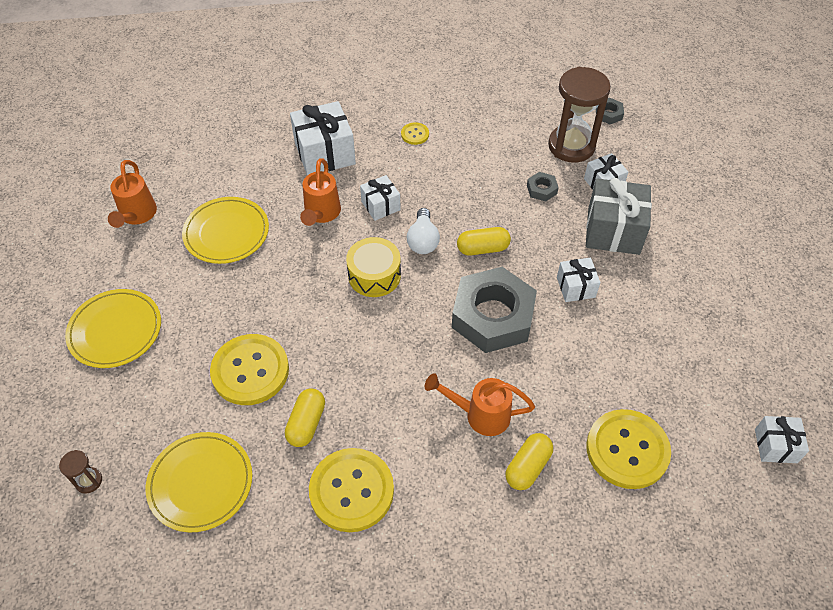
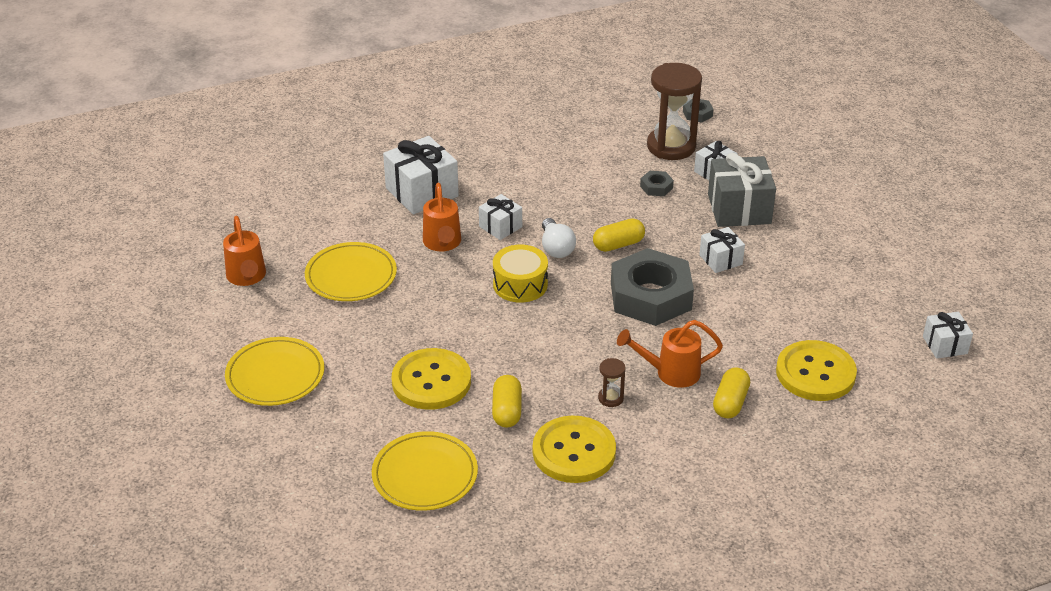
camera: 15 degrees left, 15 degrees down
(89, 481) = (311, 495): brown hourglass -> brown hourglass (610, 398)
(415, 134) = (508, 161): yellow button -> none

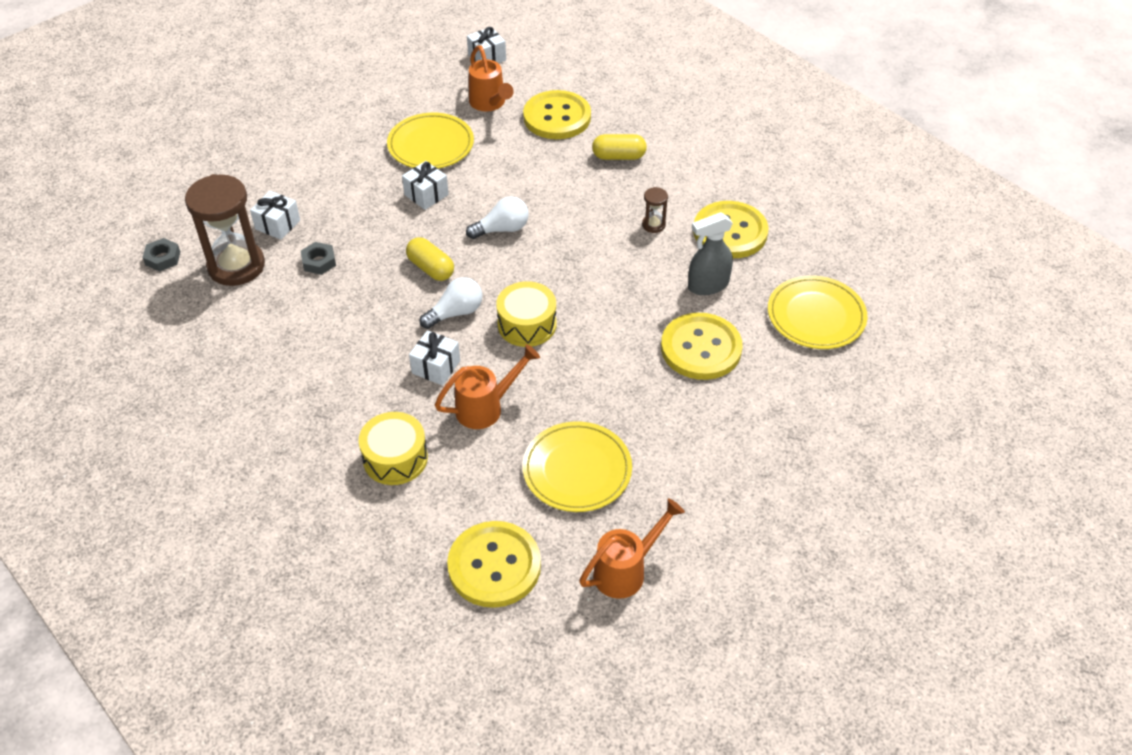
camera: 110 degrees left, 10 degrees up
(275, 375) = (763, 474): yellow plate -> yellow plate (431, 145)
(297, 219) = (494, 566): none -> yellow button
(422, 192) = (395, 458): white gift -> yellow drum
(507, 411) = (707, 285): yellow capsule -> grey spray bottle
(650, 296) = (502, 229): grey nut -> white light bulb
(670, 373) = (601, 196): orange watering can -> orange watering can (490, 104)
(739, 209) = (338, 197): grey gift -> none

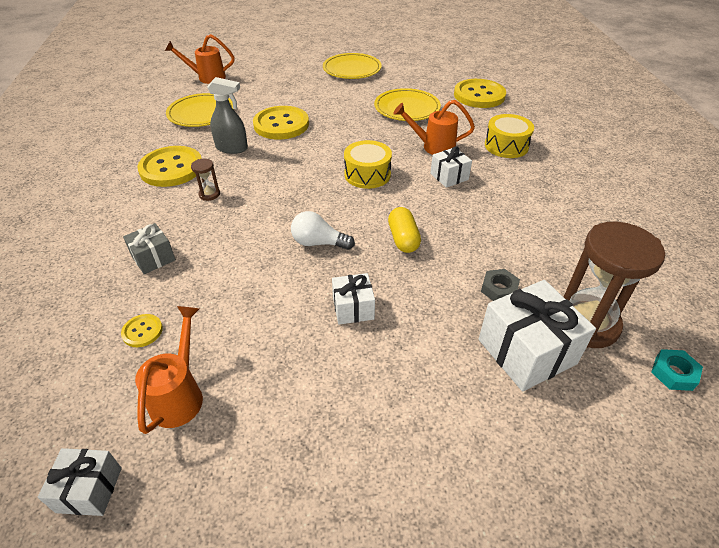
camera: 145 degrees left, 5 degrees down
(163, 258) = (673, 373): grey nut -> turquoise nut
(277, 224) = (526, 351): white gift -> white gift, size x1.78
(431, 145) = (297, 369): yellow plate -> yellow plate (352, 69)
(455, 313) = (409, 201): white light bulb -> none
(557, 117) = (142, 331): yellow button -> yellow button, size x0.45
(619, 156) = (153, 258): yellow capsule -> grey gift
(627, 570) = (418, 76): orange watering can -> orange watering can (206, 77)

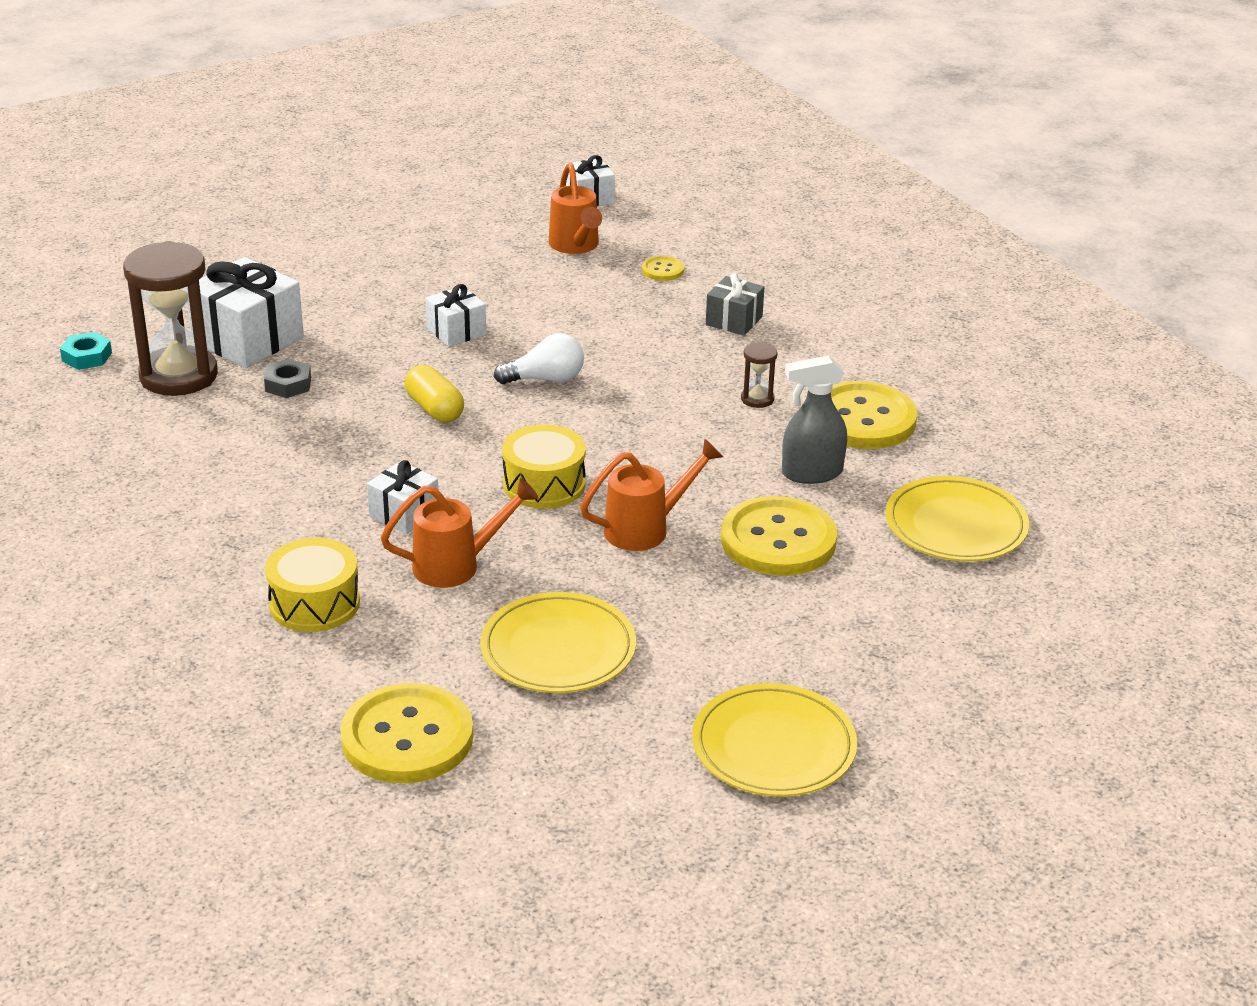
camera: 155 degrees right, 10 degrees down
(206, 77) = (1075, 619): orange watering can -> orange watering can (646, 529)

